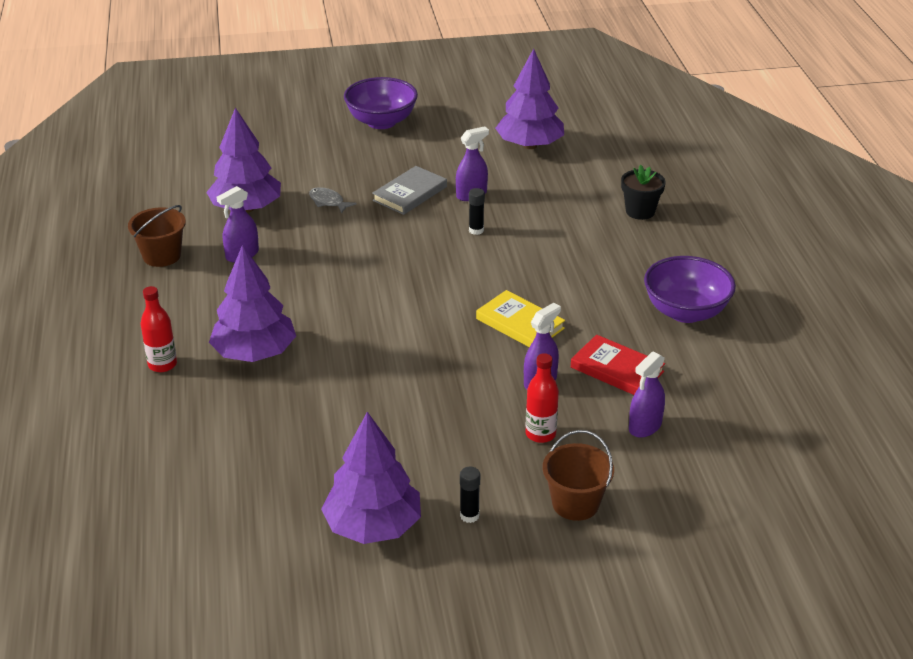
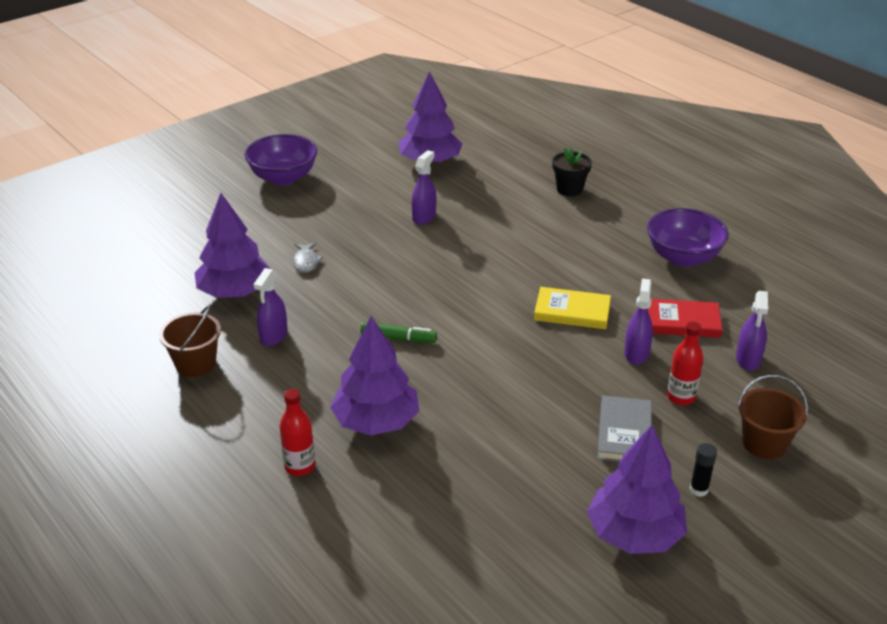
camera: 30 degrees left, 0 degrees up
(328, 202) = (306, 262): grey fish -> grey fish turned 105 degrees counterclockwise
(341, 292) = (398, 338): none -> green marker
(410, 193) = (371, 232): grey book -> grey book (624, 433)
(476, 230) = (458, 246): black glue stick -> none

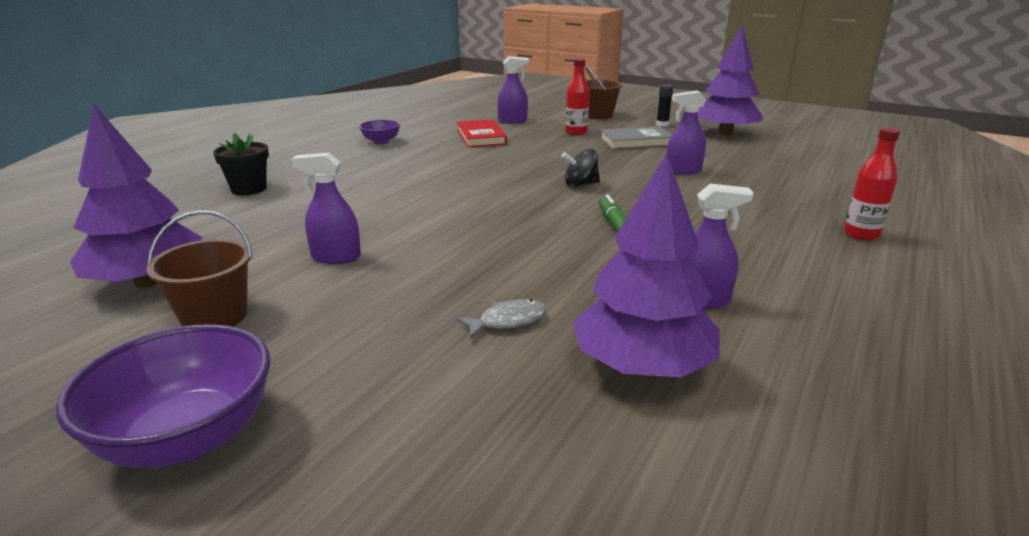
camera: 110 degrees left, 10 degrees down
(195, 363) = (834, 345): brown bucket -> brown bucket (214, 317)
(376, 422) = (751, 214): purple tree -> none
(500, 348) = (580, 184): none -> black spinning top
(572, 311) = (497, 167): yellow book -> none
(636, 354) = (537, 145): purple spray bottle -> purple spray bottle (683, 171)
(683, 257) = (381, 142): purple bowl -> purple bowl, size x0.53

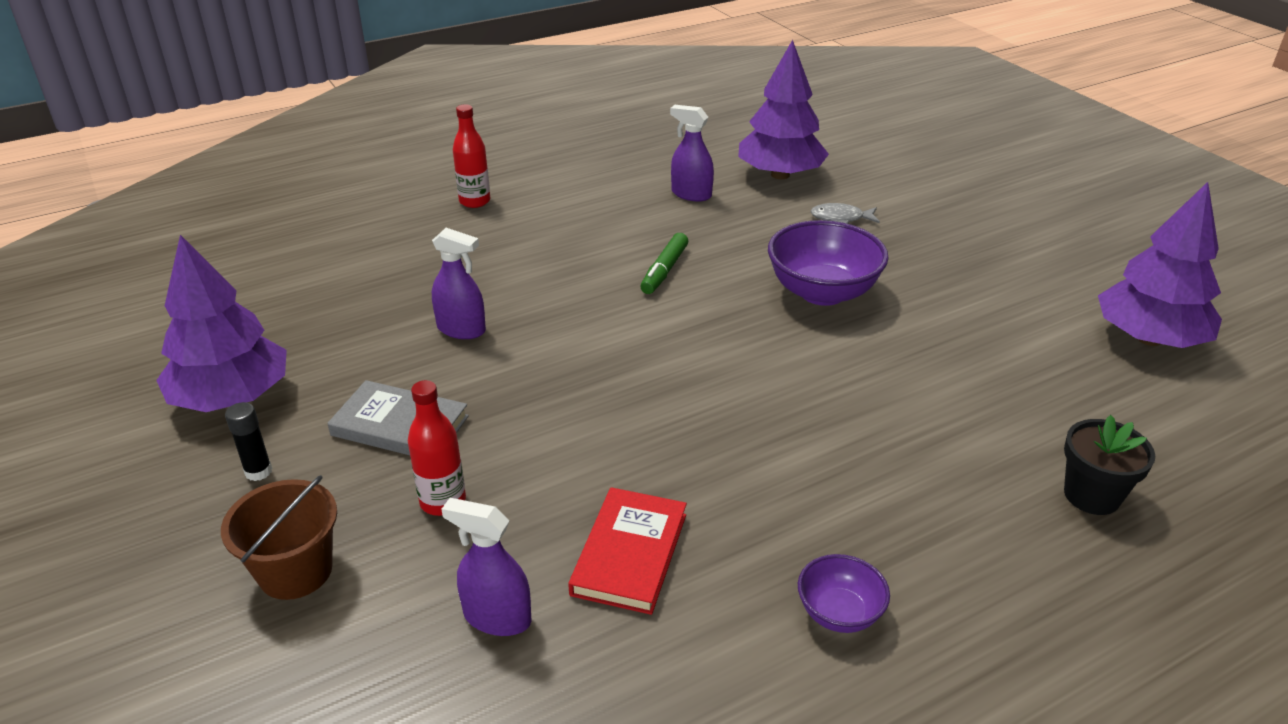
camera: 150 degrees left, 10 degrees up
(188, 438) = (1056, 210): purple bowl -> purple bowl (822, 292)
(214, 317) = (1067, 282): brown bucket -> none
(336, 257) = (963, 316): purple spray bottle -> none
(580, 184) = (620, 345): black spinning top -> none

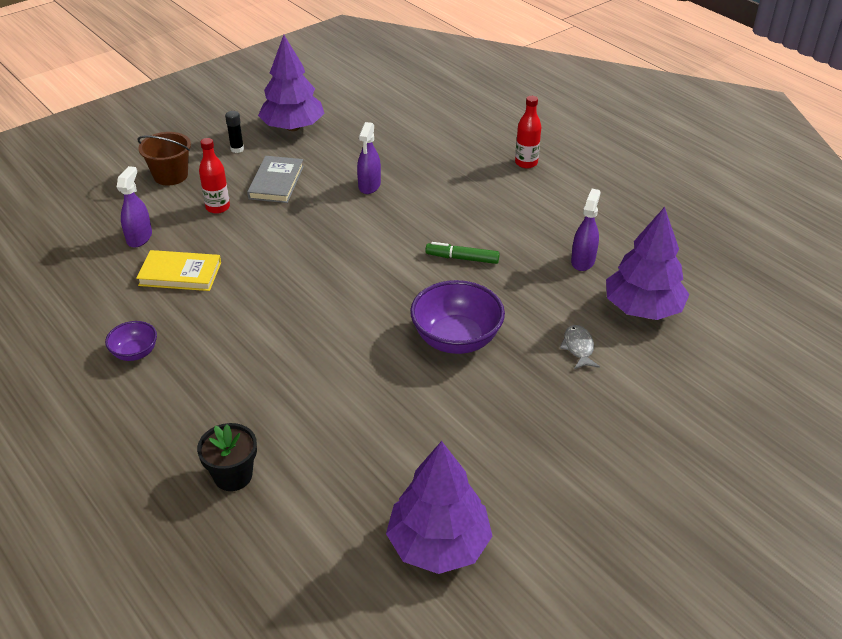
camera: 80 degrees right, 5 degrees up
(629, 554) = (180, 274): red book -> yellow book

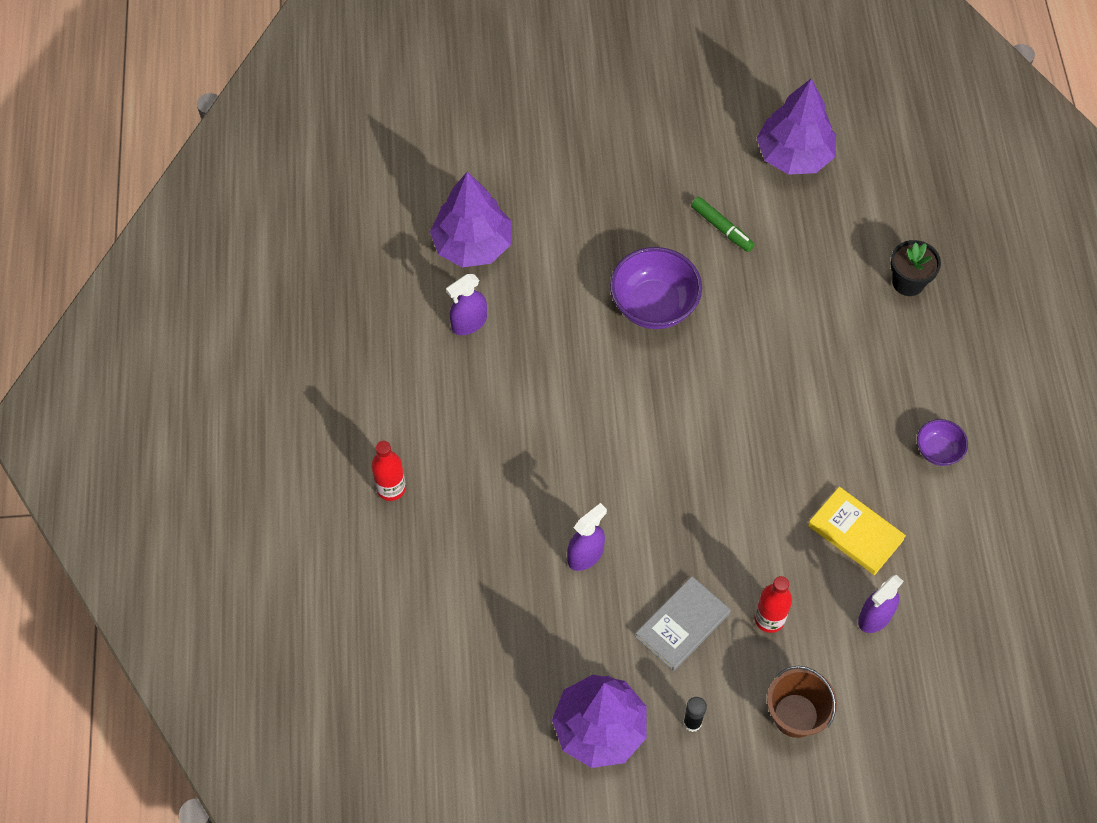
camera: 145 degrees left, 20 degrees up
(462, 258) = (574, 392): green marker -> green marker (722, 228)
(578, 348) = (562, 240): grey fish -> none

